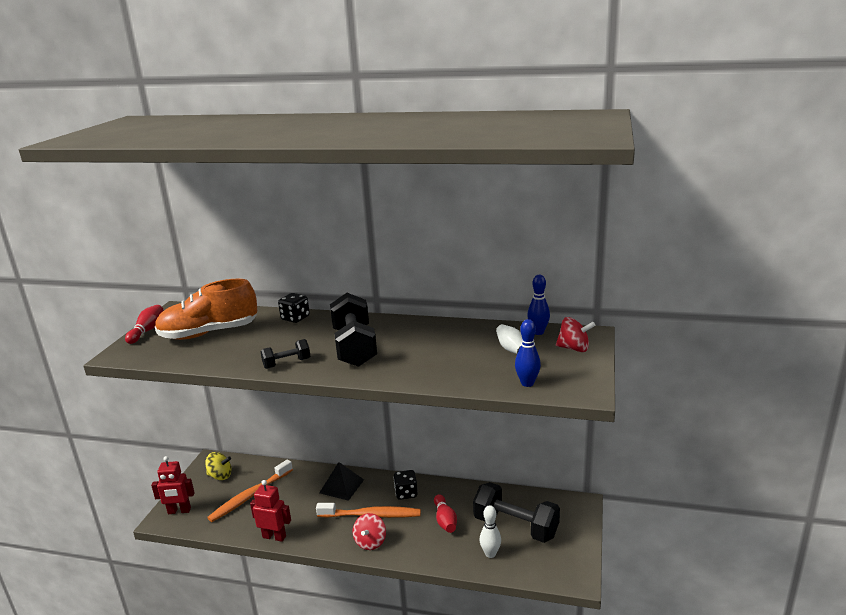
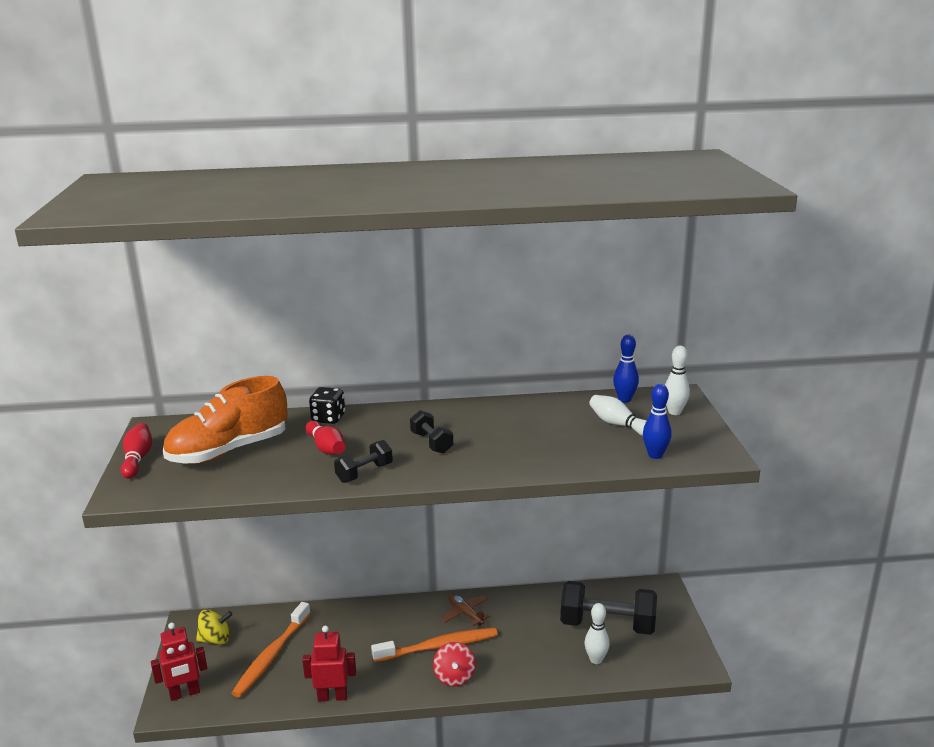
camera: 20 degrees left, 0 degrees up
(341, 486) = (383, 621): black pyramid -> none
(354, 347) = (431, 443): black dumbbell -> black dumbbell, size x0.50
(406, 493) = (465, 614): black dice -> brown plane
(445, 520) = (527, 634): red bowling pin -> red bowling pin (326, 448)
(574, 348) = (674, 412): red spinning top -> white bowling pin

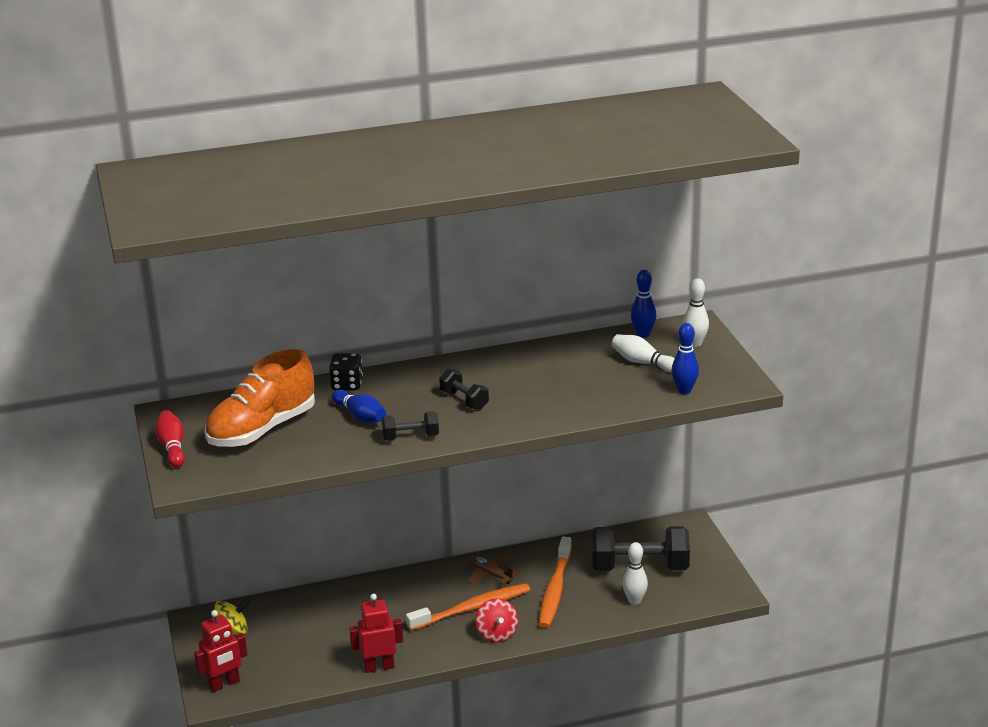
camera: 10 degrees left, 5 degrees up
(272, 655) = (300, 639): orange toothbrush -> orange toothbrush (555, 590)
(326, 448) = (360, 416): red bowling pin -> blue bowling pin
(364, 473) = (410, 437): black dumbbell -> black dumbbell turned 45 degrees clockwise

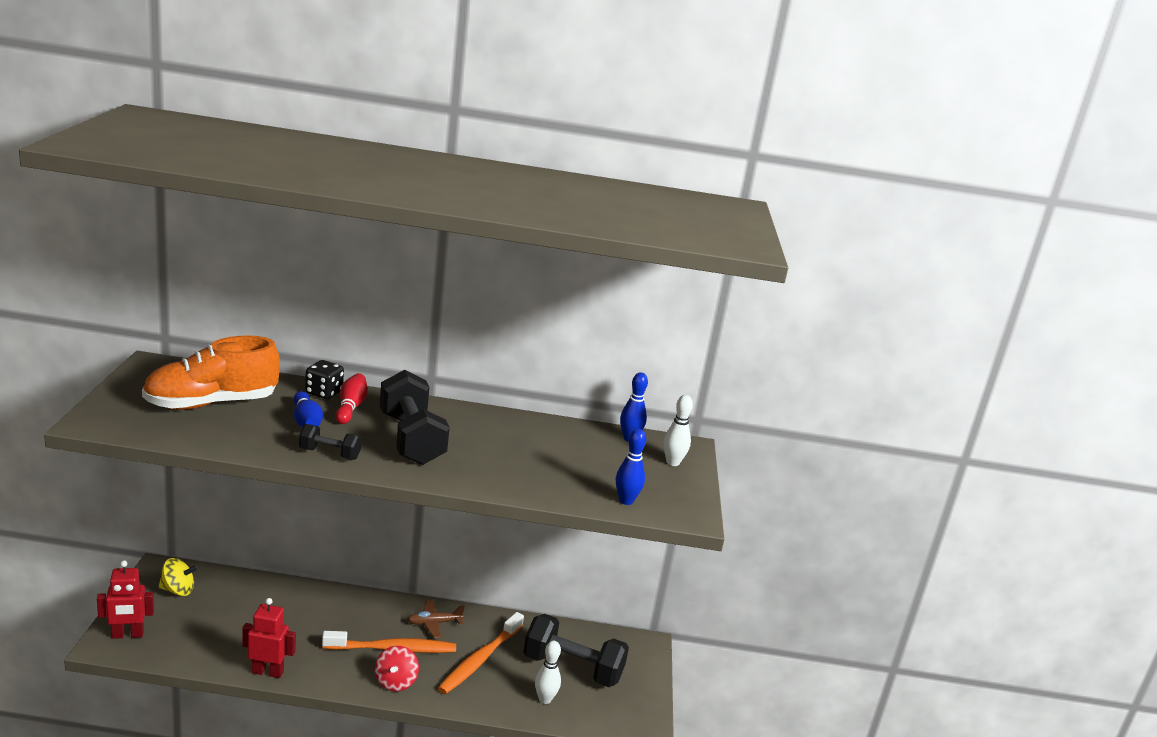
camera: 15 degrees right, 5 degrees down
(172, 447) = (121, 392): red bowling pin -> red bowling pin (351, 407)
(464, 400) = (411, 439): black dumbbell -> black dumbbell, size x1.98
(490, 574) = (434, 623): brown plane -> brown plane turned 75 degrees counterclockwise
(643, 362) = (607, 462): white bowling pin -> none

